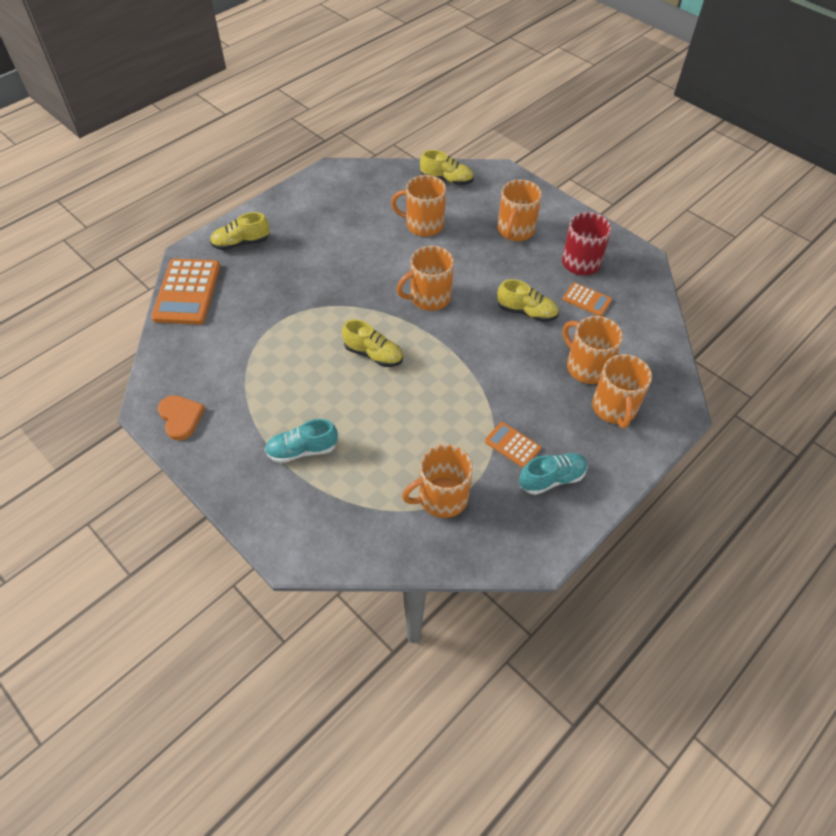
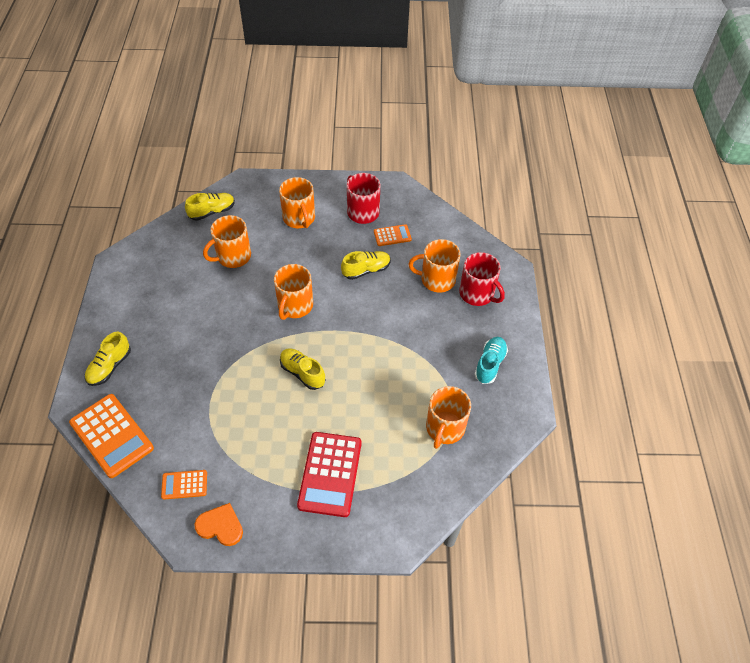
camera: 45 degrees left, 0 degrees up
(302, 450) = (330, 474): turquoise shoe -> red calculator
(373, 354) = (302, 373): yellow shoe -> yellow shoe turned 120 degrees counterclockwise
(512, 445) = (448, 362): orange calculator -> orange calculator (184, 484)
(614, 408) = (477, 294): orange mug -> red mug

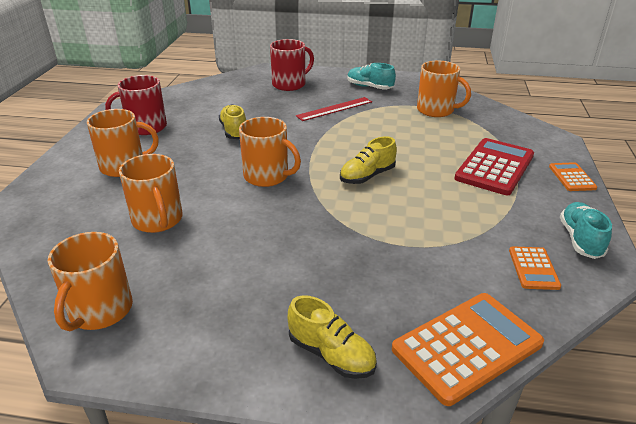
camera: 80 degrees left, 20 degrees down
(212, 212) = (51, 237): yellow shoe -> none
(220, 526) = (580, 239): orange heart -> turquoise shoe
(330, 474) = (495, 167): red calculator -> red calculator turned 75 degrees counterclockwise
(392, 235) = (193, 114): orange calculator -> orange calculator (572, 177)
(427, 338) = (334, 109): none -> red ruler
(437, 279) = (265, 99): orange mug -> orange mug (100, 311)

